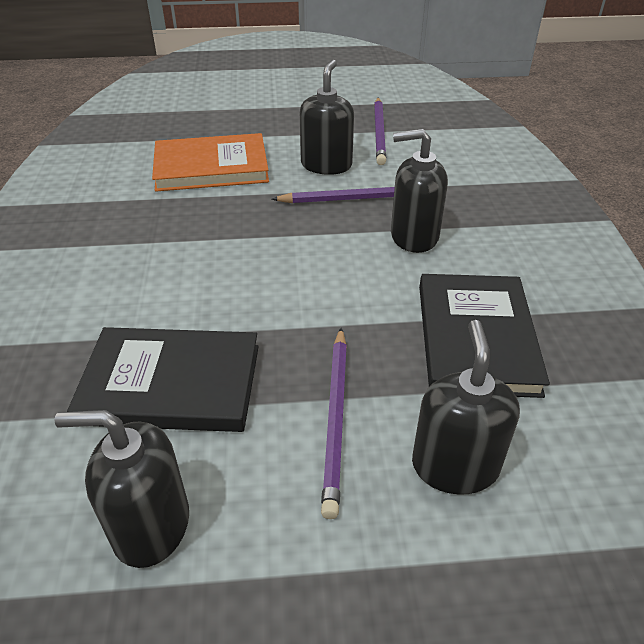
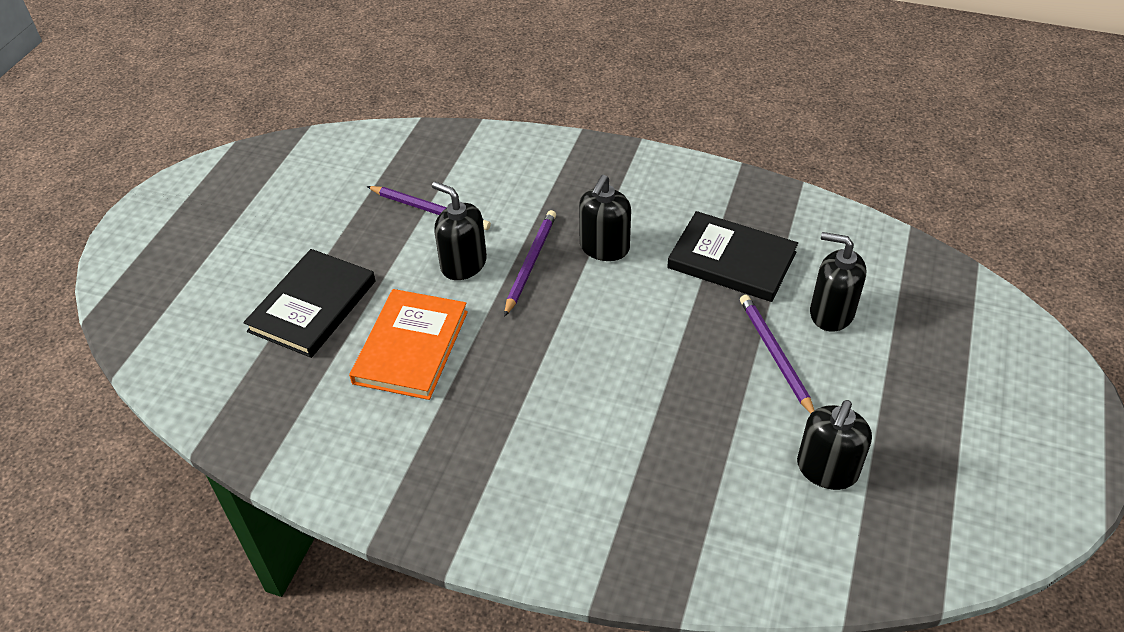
camera: 65 degrees left, 5 degrees up
(171, 384) = (706, 436): black book -> black book (312, 306)
(336, 418) = (775, 355): purple pencil -> purple pencil turned 135 degrees counterclockwise

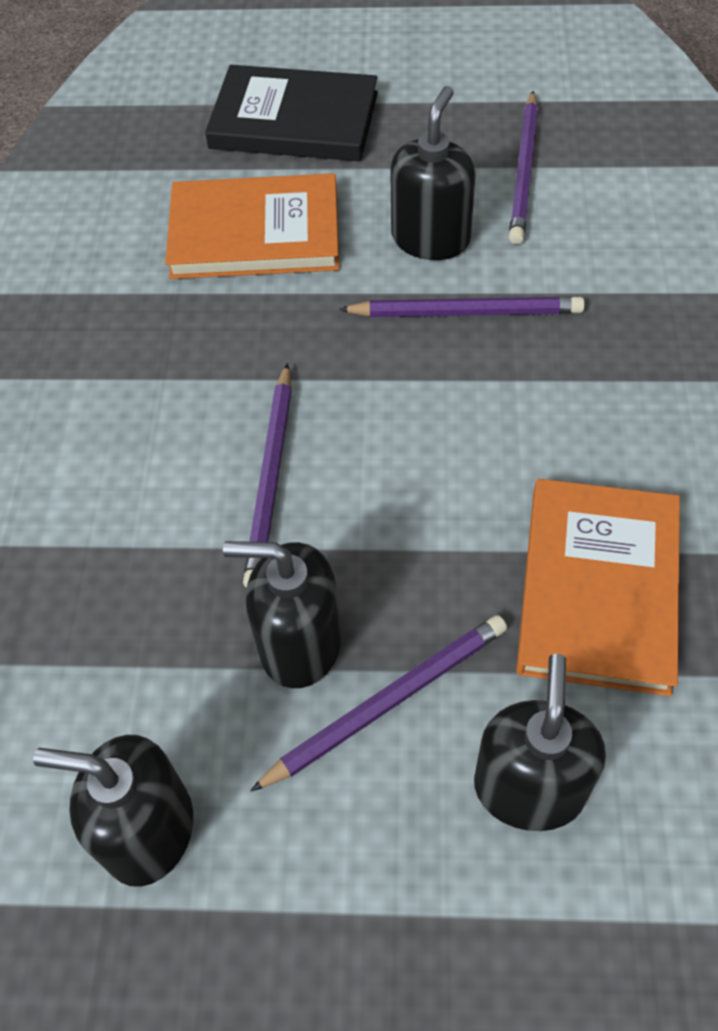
camera: 75 degrees right, 10 degrees up
(604, 248) = (542, 395): black soap dispenser -> black soap dispenser (299, 643)
(616, 376) = (271, 478): none -> purple pencil
(731, 260) = (598, 588): black book -> orange book

